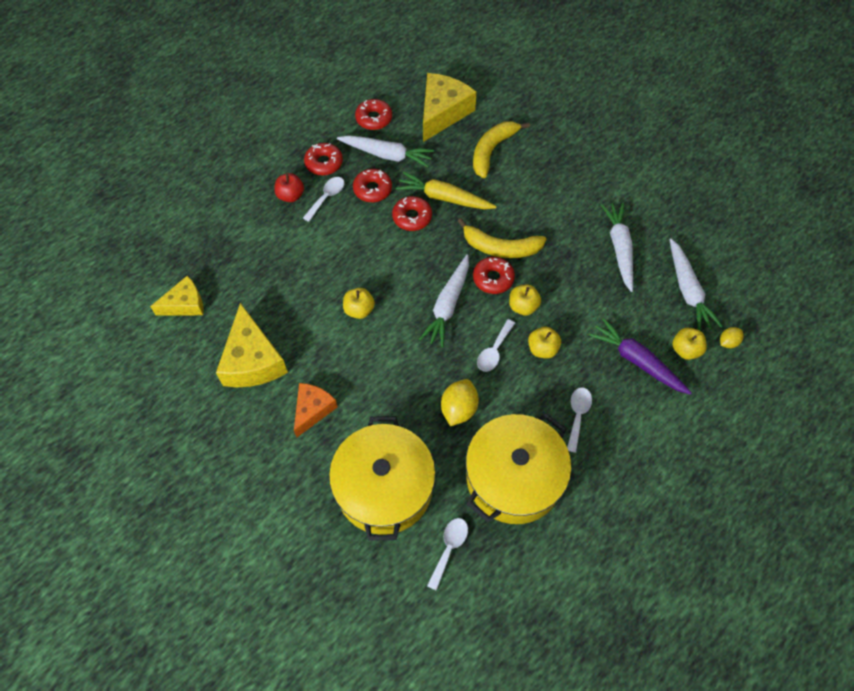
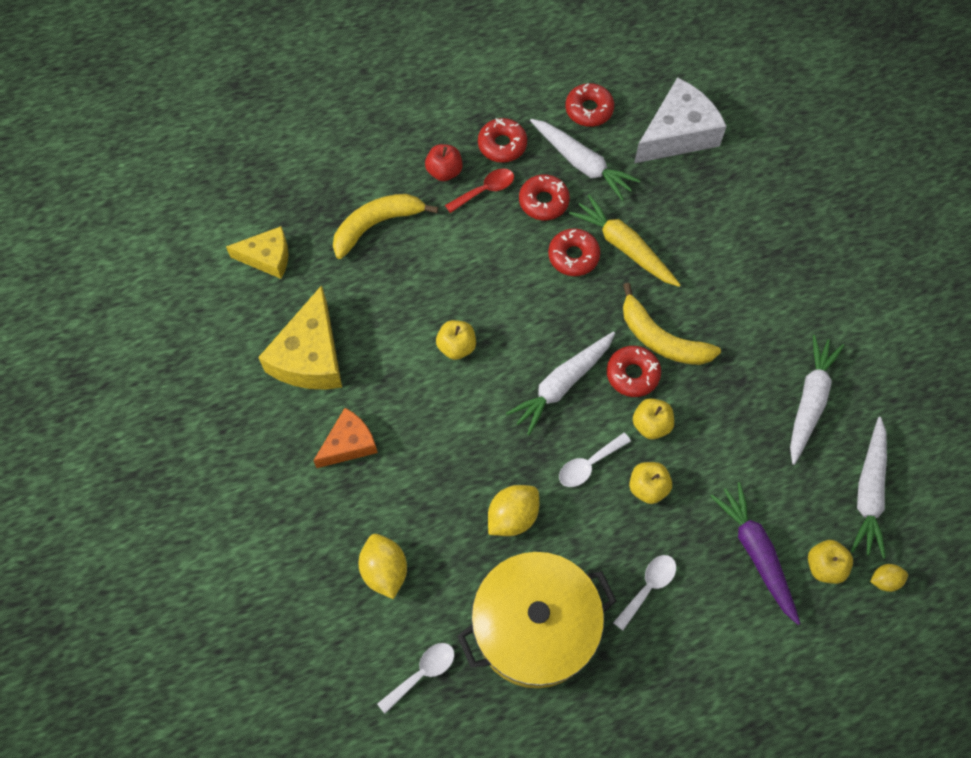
camera: 25 degrees right, 5 degrees up
(327, 197) = (485, 190): white spoon -> red spoon
(384, 488) = (384, 570): yellow pot -> yellow lemon
(442, 113) = (677, 134): yellow cheese -> white cheese
(492, 150) = (714, 208): yellow banana -> yellow banana (376, 225)

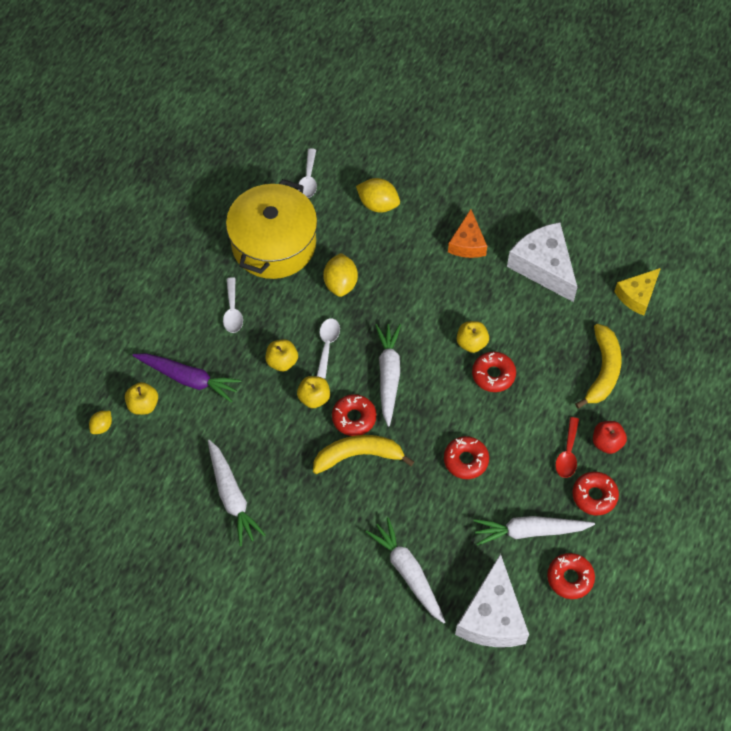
camera: 135 degrees right, 5 degrees down
(310, 356) = (543, 266): yellow cheese -> white cheese
(543, 201) = (524, 480): red donut -> red donut (493, 375)
(624, 247) = (441, 496): yellow carrot -> none
(868, 492) = (150, 470): white carrot -> white carrot (408, 572)

